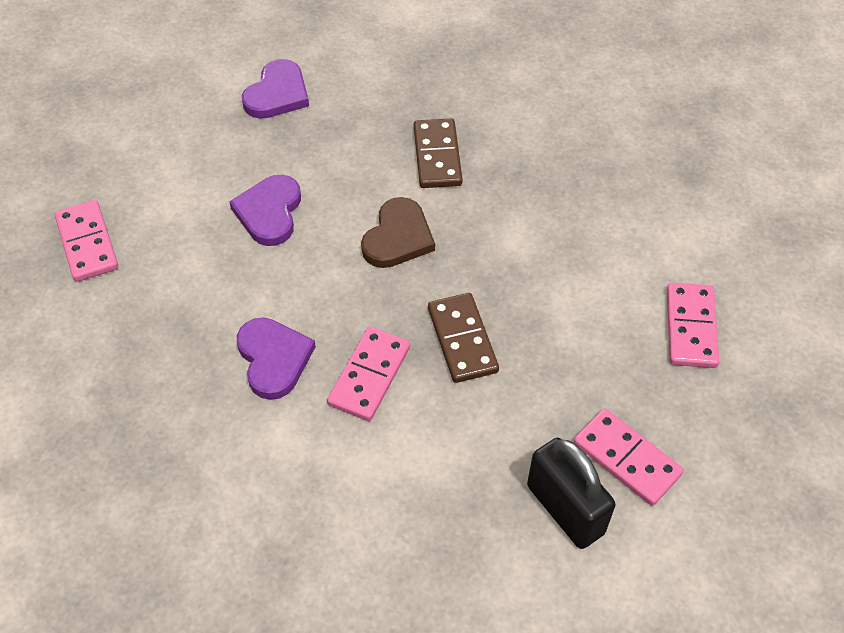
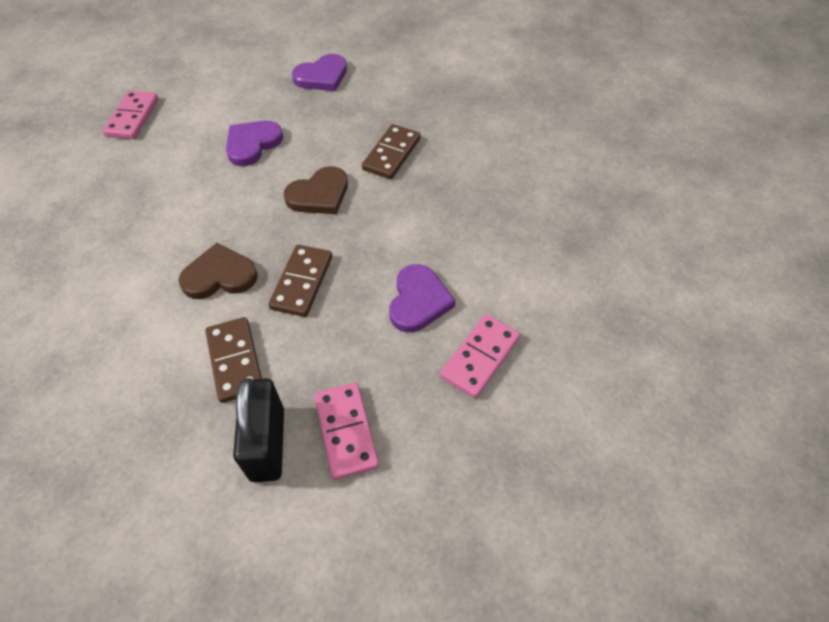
camera: 30 degrees right, 0 degrees up
(273, 359) = (171, 235): purple heart -> purple heart (418, 301)
(369, 375) = (219, 276): pink domino -> brown heart
(465, 451) = (235, 361): none -> brown domino

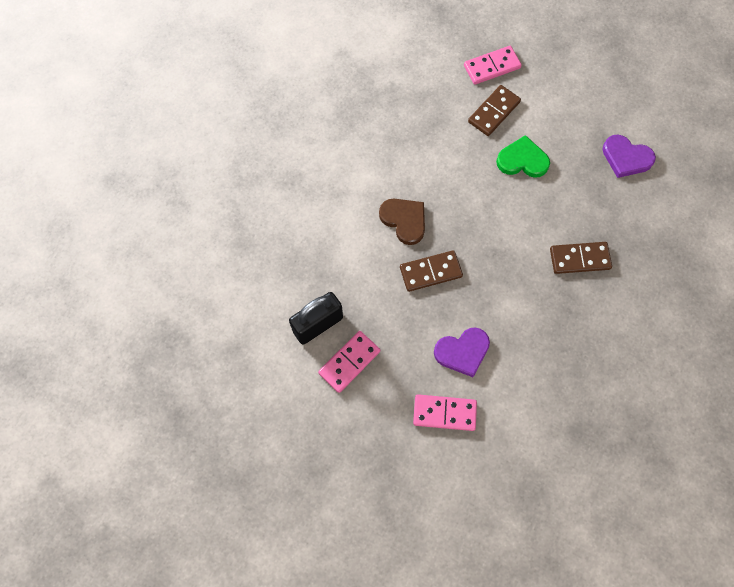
camera: 60 degrees right, 15 degrees up
(235, 361) = (355, 272): brown domino -> brown domino (494, 112)
(252, 144) = (522, 160): purple heart -> green heart
(319, 195) = (507, 235): brown heart -> none

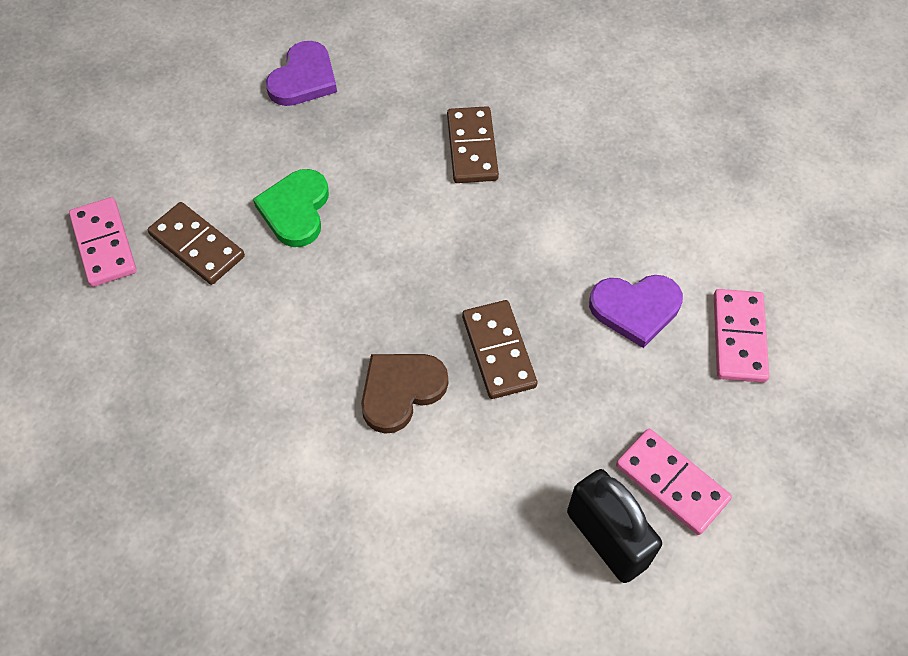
camera: 90 degrees left, 10 degrees down
(462, 352) = (635, 309): purple heart -> purple heart turned 105 degrees clockwise

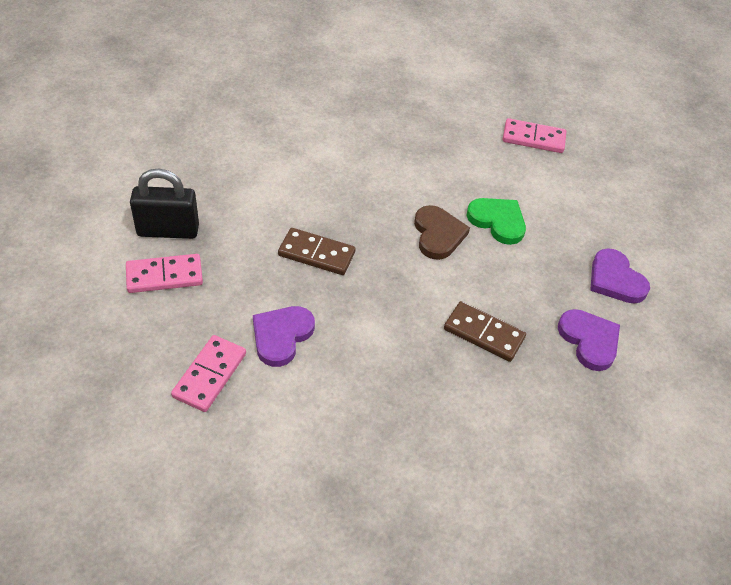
camera: 120 degrees right, 10 degrees down
(197, 245) = (503, 171): brown domino -> none
(401, 391) = (332, 201): brown heart -> brown heart (438, 234)
(406, 68) = (589, 340): none -> purple heart
(738, 337) = (210, 375): pink domino -> pink domino turned 75 degrees clockwise

